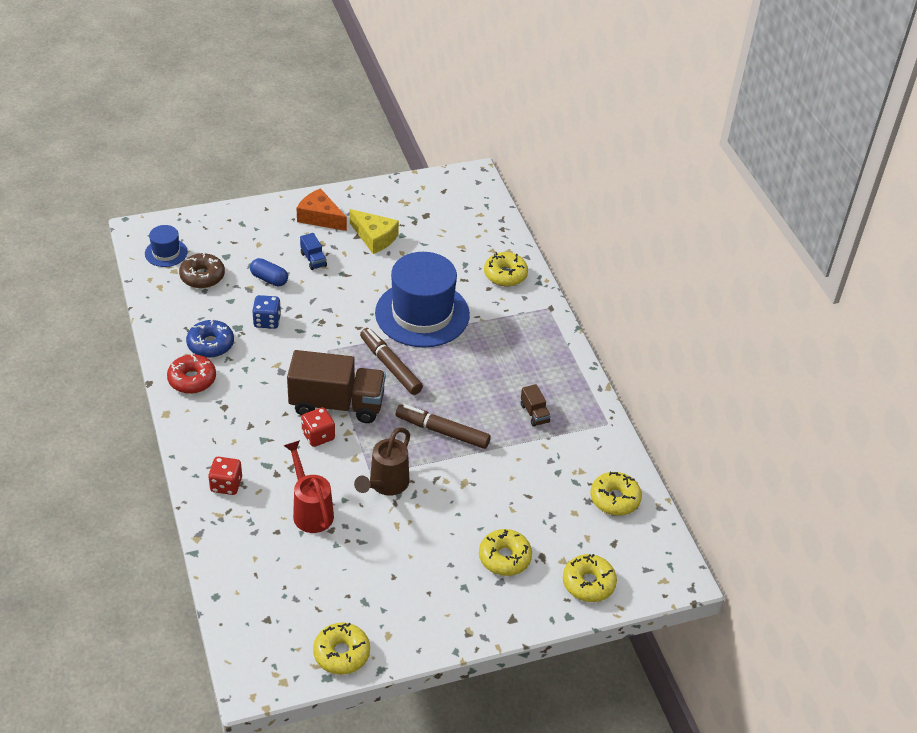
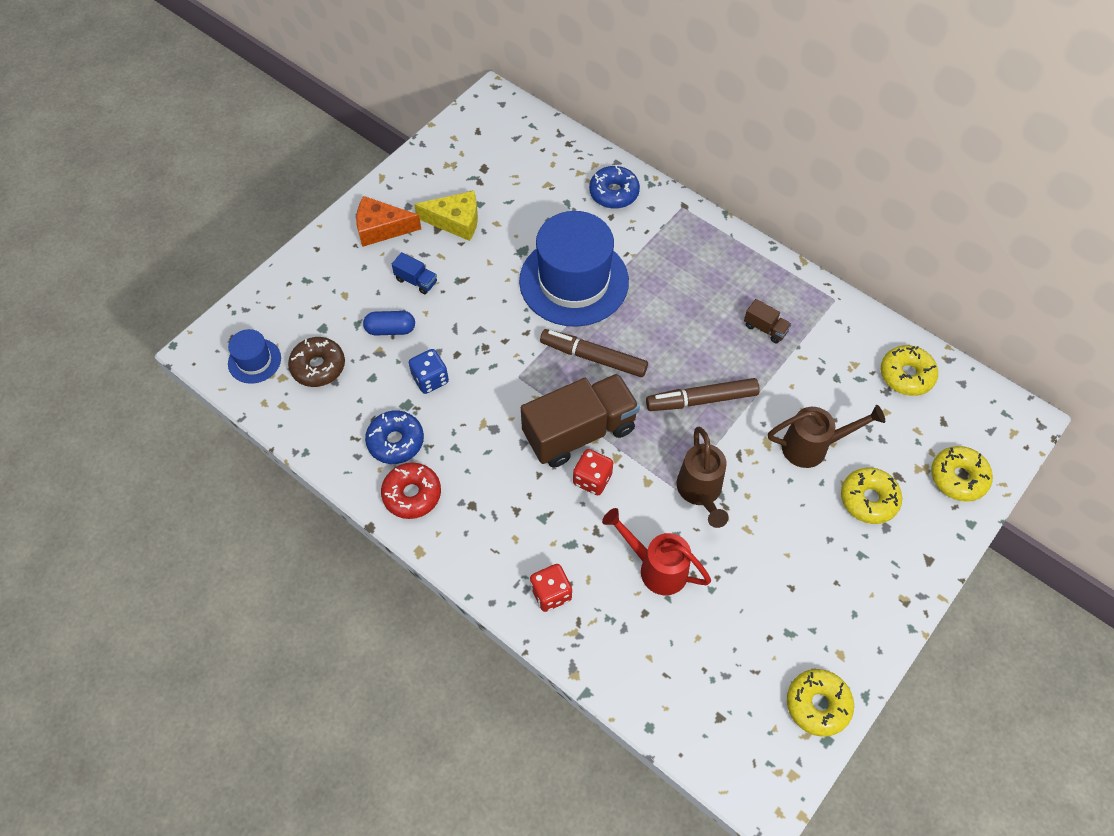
camera: 30 degrees left, 15 degrees up
(496, 503) = (813, 447): none -> brown watering can
(505, 275) = (614, 193): yellow donut -> blue donut

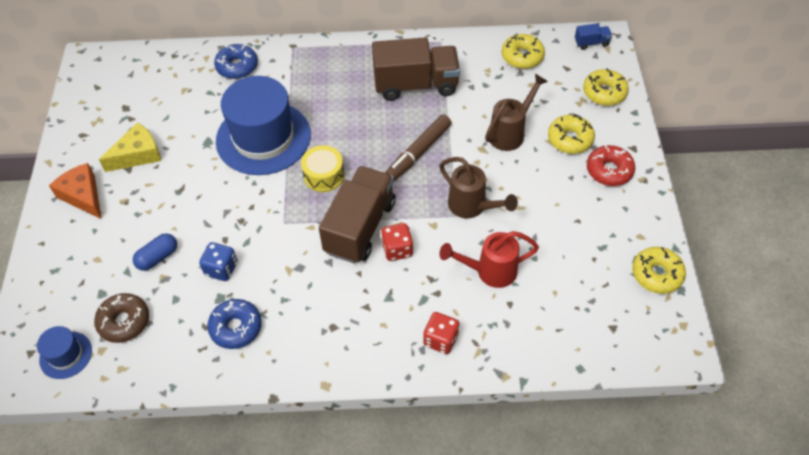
camera: 40 degrees left, 5 degrees down
(381, 228) = (83, 196): orange cheese -> orange cheese turned 90 degrees clockwise
(412, 494) = (283, 353): red donut -> red donut (609, 170)
(416, 281) = (146, 212): blue truck -> blue truck (591, 43)
(593, 357) = (324, 175): brown marker -> yellow drum
(765, 328) = (416, 85): brown truck -> brown truck, size x2.38

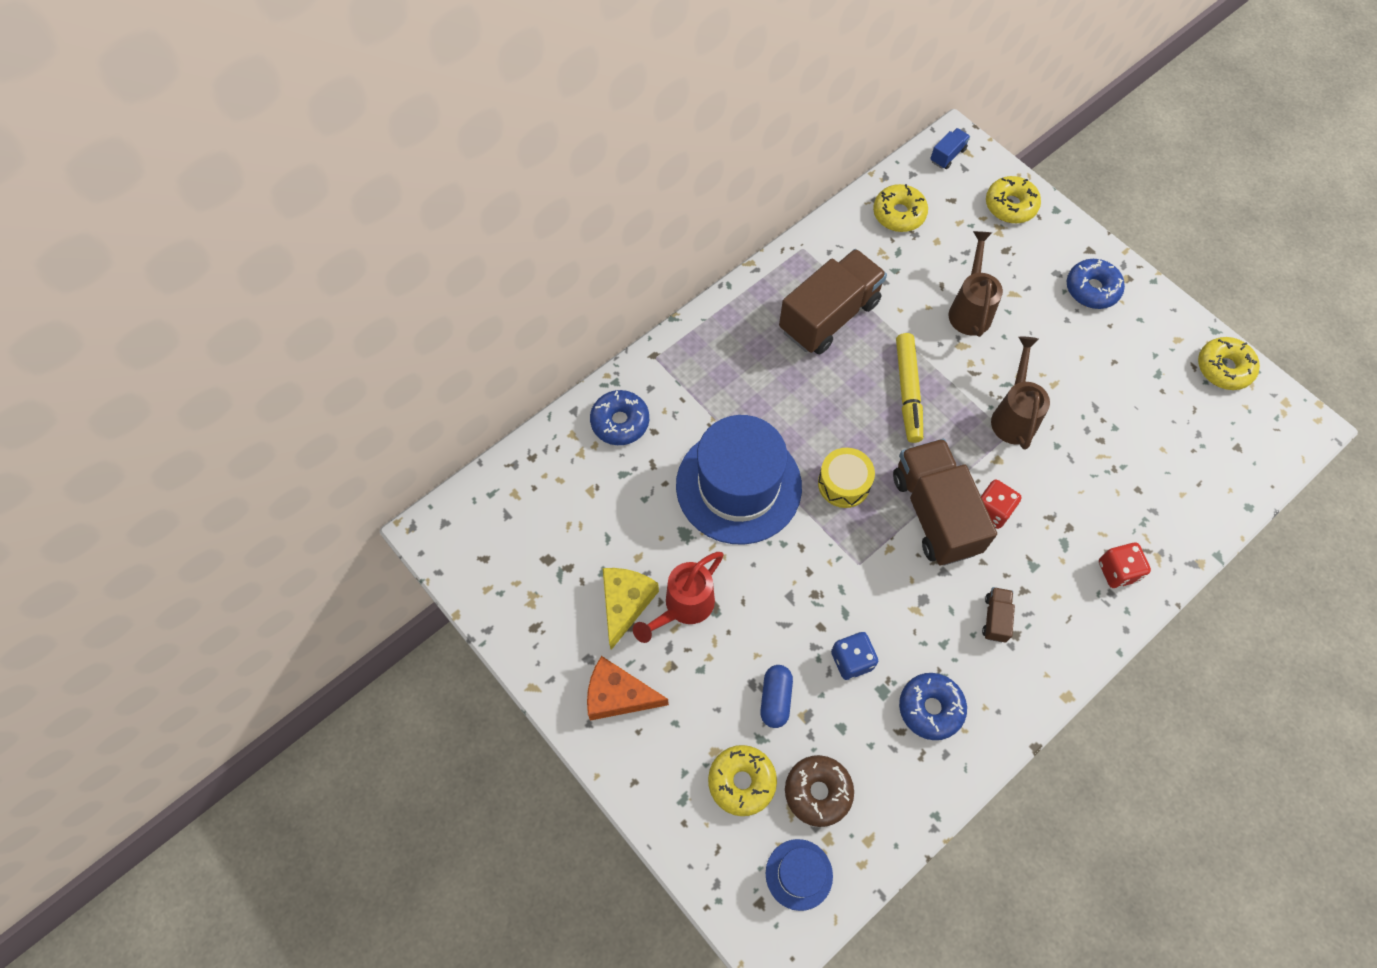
camera: 40 degrees left, 10 degrees up
(331, 309) = (995, 618): none -> brown truck
(418, 152) = (908, 391): brown marker -> yellow marker
(472, 207) = (1013, 415): brown watering can -> brown watering can turned 90 degrees counterclockwise
(489, 271) = (1091, 471): red watering can -> red watering can (683, 607)
(570, 139) = (1028, 279): yellow donut -> yellow donut (741, 782)
(609, 170) = (1092, 289): red donut -> blue donut

